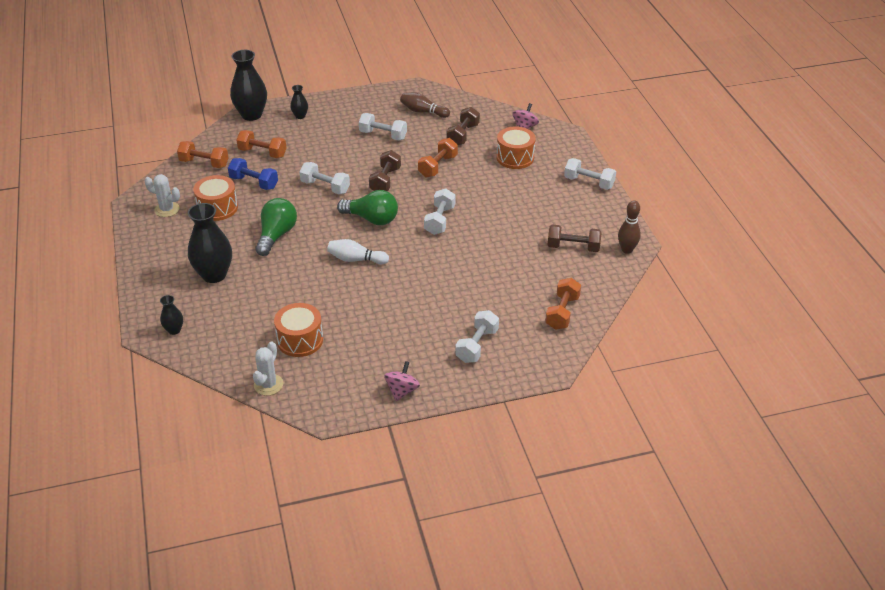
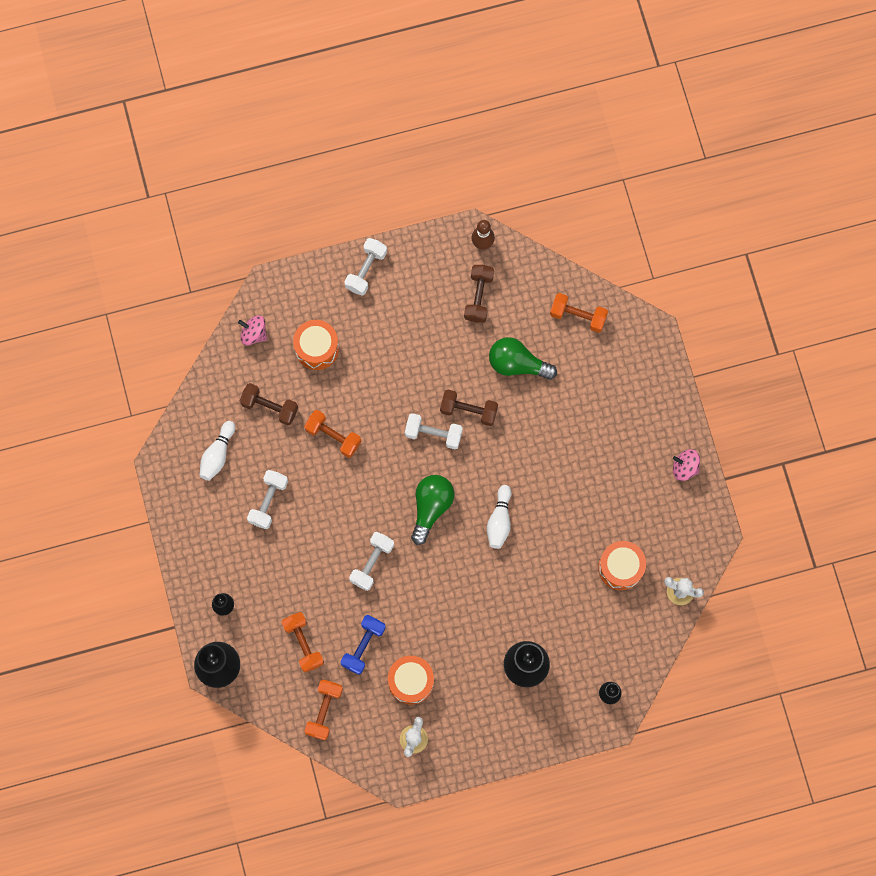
camera: 90 degrees left, 35 degrees up
(262, 153) = (303, 643): orange dumbbell -> orange dumbbell turned 45 degrees counterclockwise
(276, 235) = (459, 609): green light bulb -> green light bulb (517, 364)
(385, 180) = (360, 495): brown dumbbell -> brown dumbbell (468, 410)
(423, 112) = (217, 454): brown bowling pin -> white bowling pin
(477, 345) = (625, 398): white dumbbell -> none

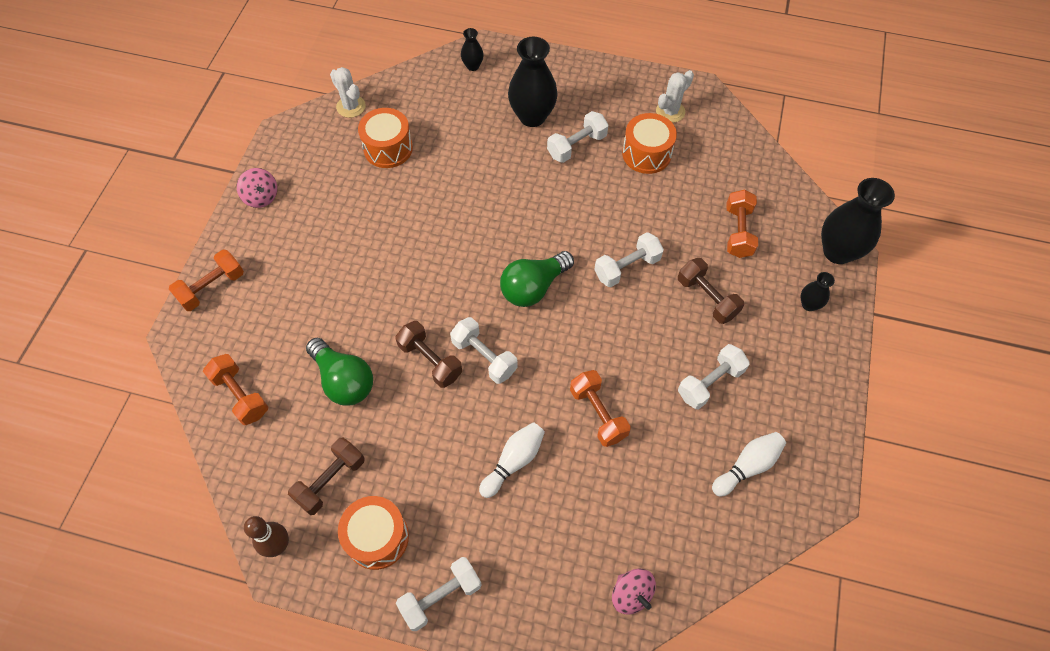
camera: 150 degrees left, 15 degrees down
(269, 407) = (656, 488): brown dumbbell -> brown dumbbell (707, 298)
(317, 348) = (560, 529): orange drum -> orange drum (377, 537)
(324, 711) = (745, 169): orange dumbbell -> orange dumbbell (212, 288)
(363, 646) = (677, 202): blue dumbbell -> none
(471, 657) = (576, 146): none -> white dumbbell
(499, 520) = (472, 241): white bowling pin -> white bowling pin (514, 462)

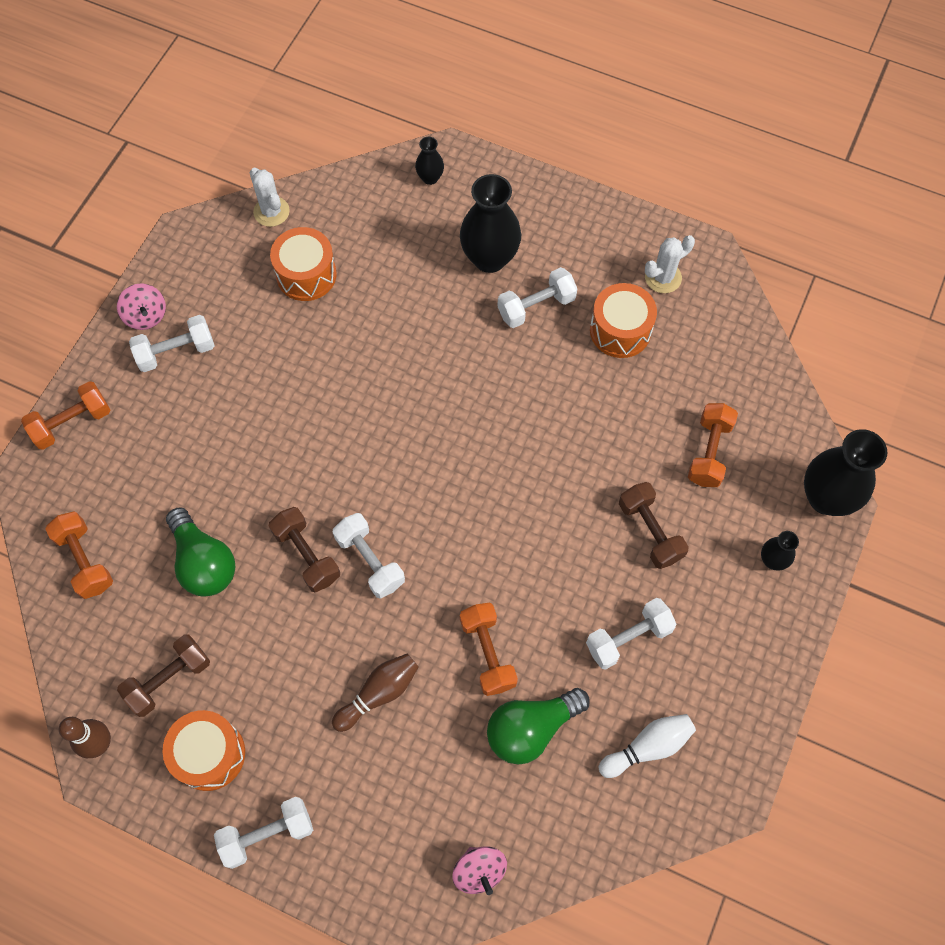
camera: 10 degrees right, 5 degrees up
(514, 462) = (379, 693): white bowling pin -> brown bowling pin
(533, 287) = (445, 483): green light bulb -> green light bulb (531, 729)
(627, 267) = (562, 476): white dumbbell -> white dumbbell (176, 352)

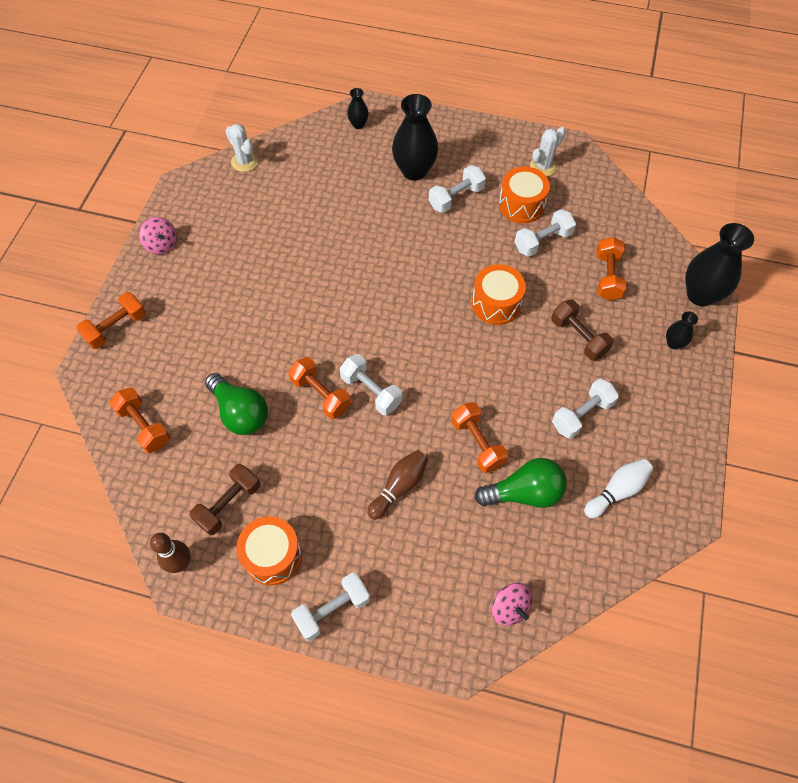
camera: 10 degrees left, 5 degrees down
(176, 352) = (190, 266): white dumbbell -> white dumbbell (542, 241)
(306, 275) = (279, 200): orange drum -> orange drum (496, 303)
(307, 555) = (321, 394): brown dumbbell -> orange dumbbell
(531, 729) = (524, 493): green light bulb -> green light bulb turned 150 degrees counterclockwise

